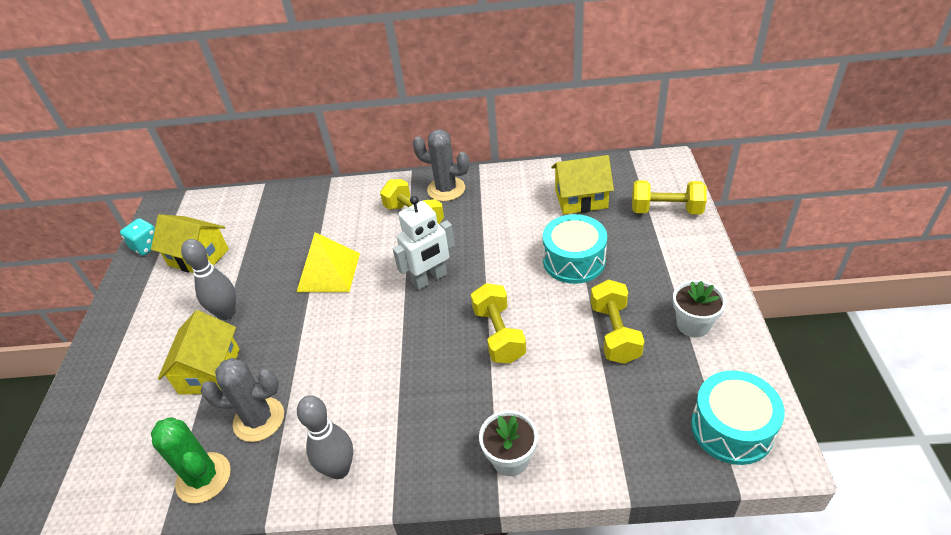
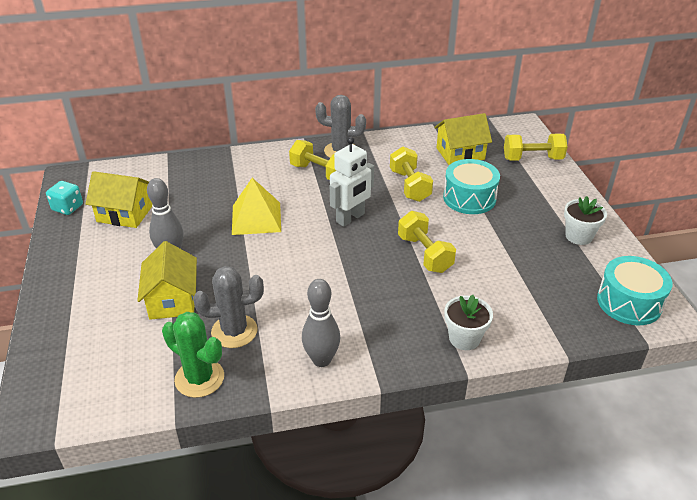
camera: 15 degrees left, 5 degrees down
(615, 333) = (519, 246): yellow dumbbell -> yellow dumbbell (410, 186)

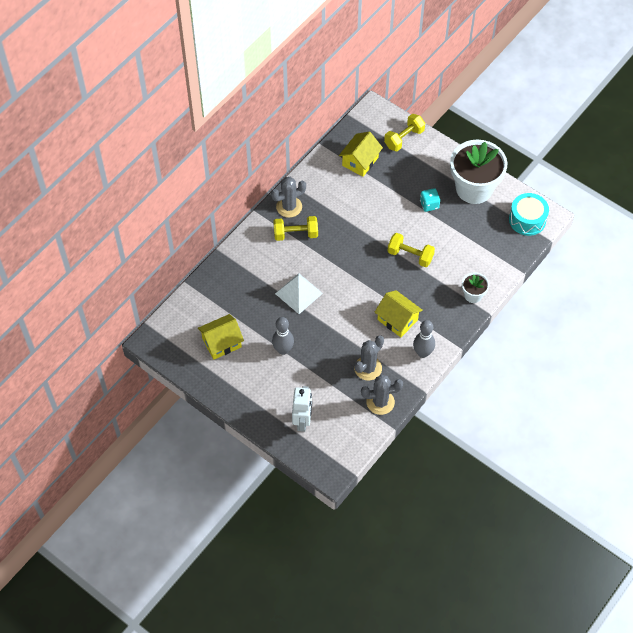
camera: 40 degrees left, 20 degrees up
(68, 208) = (183, 363): turquoise dice -> turquoise dice (429, 205)
(172, 300) = (318, 374): yellow house -> yellow house (397, 320)
(199, 378) = (380, 402): green cactus -> grey cactus
(256, 218) = (298, 293): yellow pyramid -> white pyramid
(350, 218) = (349, 257): white robot -> white robot (302, 421)
(410, 186) = (356, 209): yellow dumbbell -> none
(469, 198) = (397, 197): turquoise drum -> none
(578, 236) = (474, 188): white flower pot -> white flower pot, size x2.14

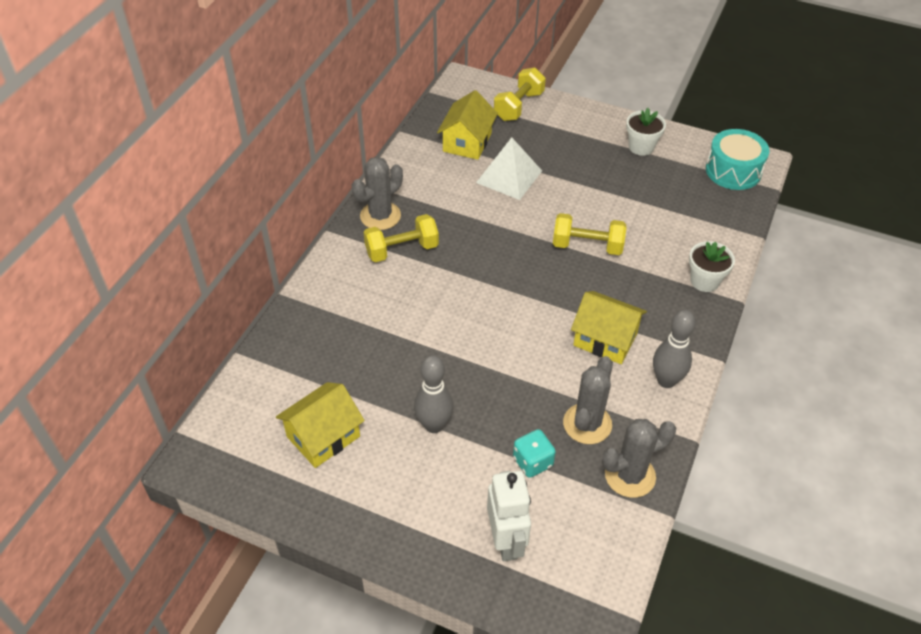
camera: 15 degrees left, 10 degrees down
(298, 293) = (432, 332): white pyramid -> white pyramid (509, 176)
(429, 205) = (587, 177): turquoise dice -> turquoise dice (532, 462)
(474, 188) = (641, 147): white flower pot -> white flower pot, size x0.47

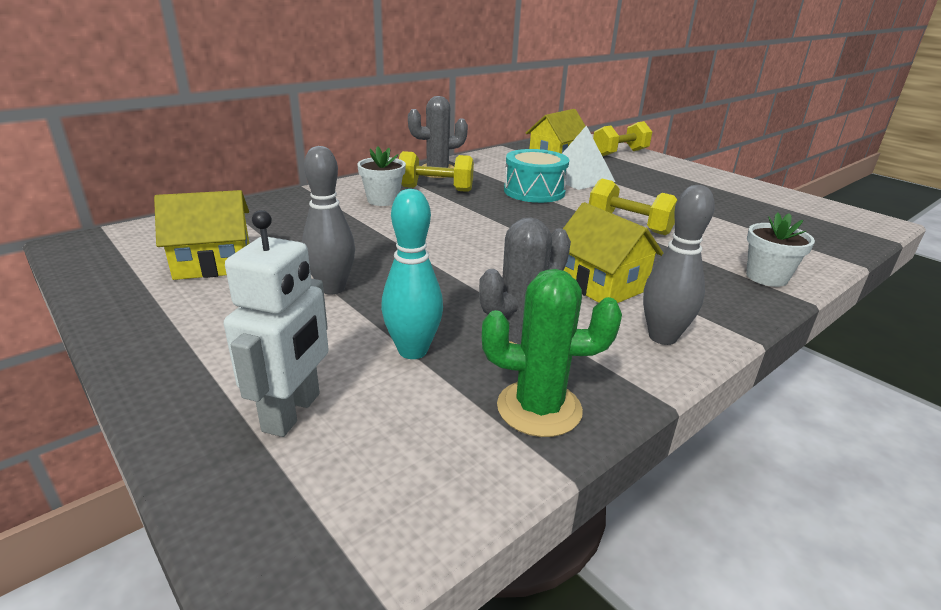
camera: 25 degrees right, 20 degrees down
(532, 462) = (413, 351): turquoise dice -> turquoise bowling pin
(630, 475) = (539, 408): grey cactus -> green cactus
(641, 147) = (733, 189): white flower pot -> white flower pot (383, 200)
(733, 171) = (840, 220): turquoise drum -> turquoise drum (534, 191)

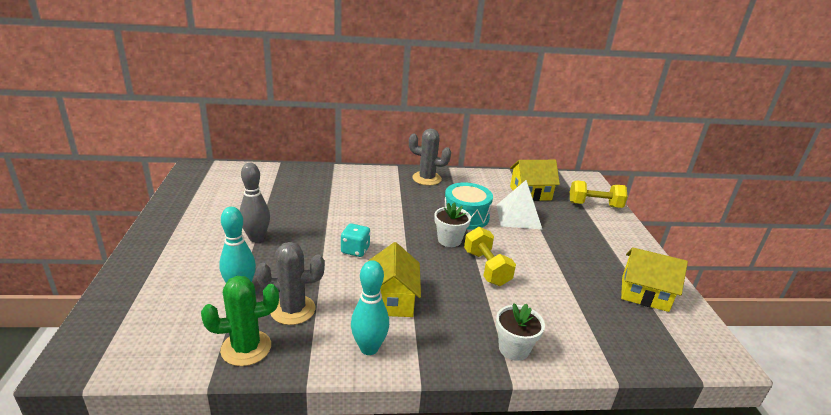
camera: 35 degrees right, 0 degrees up
(213, 263) = (229, 201): yellow house -> yellow house (644, 294)
(292, 412) = (158, 293): white robot -> none
(383, 200) = (361, 190): white flower pot -> white flower pot (449, 240)
(435, 189) = (404, 192): yellow dumbbell -> none
(479, 256) = (355, 250): none -> turquoise dice
(539, 408) = (246, 348): green cactus -> green cactus turned 60 degrees counterclockwise
(662, 337) = (369, 348): grey bowling pin -> turquoise bowling pin

